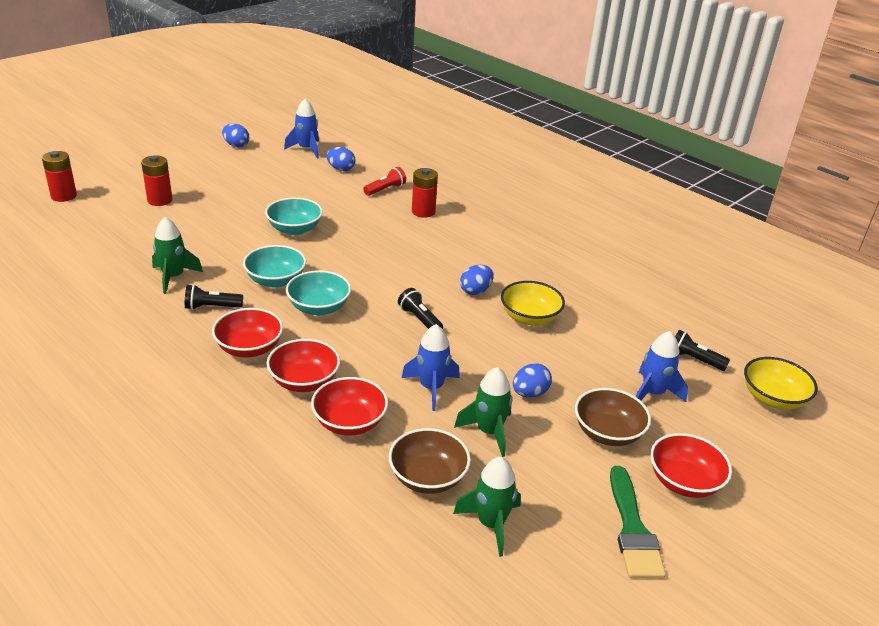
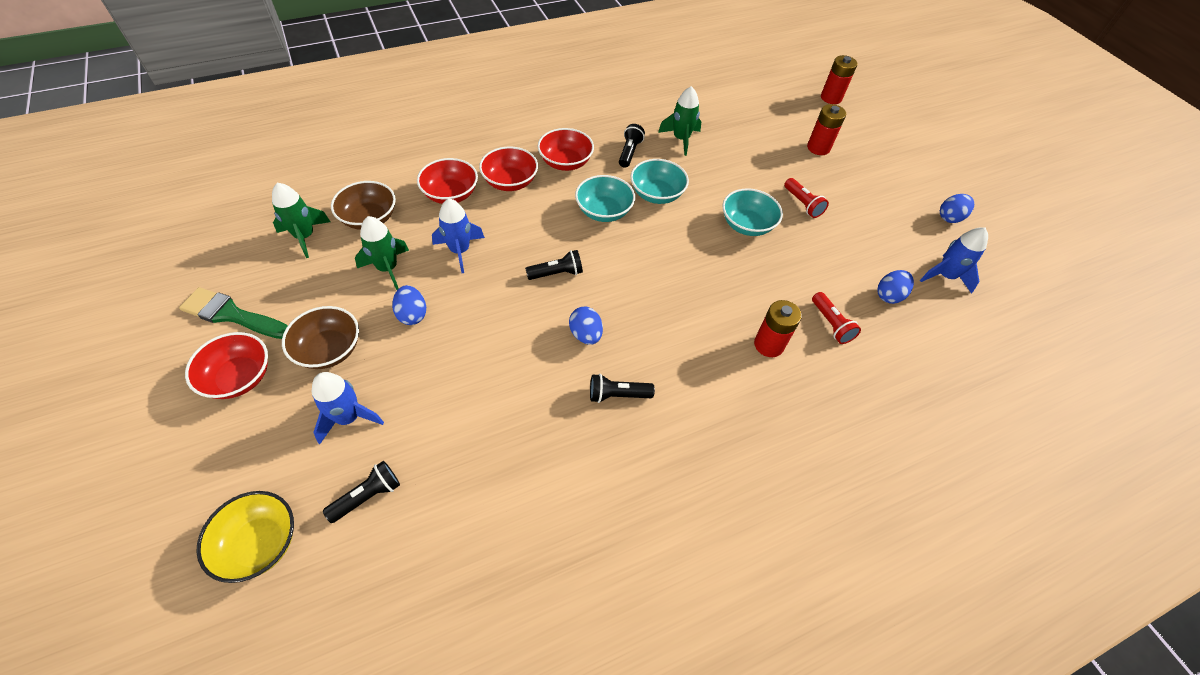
camera: 110 degrees right, 20 degrees up
(251, 205) = (802, 204): none -> red flashlight
(518, 267) = (617, 395): none -> black flashlight
(529, 317) = (519, 364): yellow bowl -> none

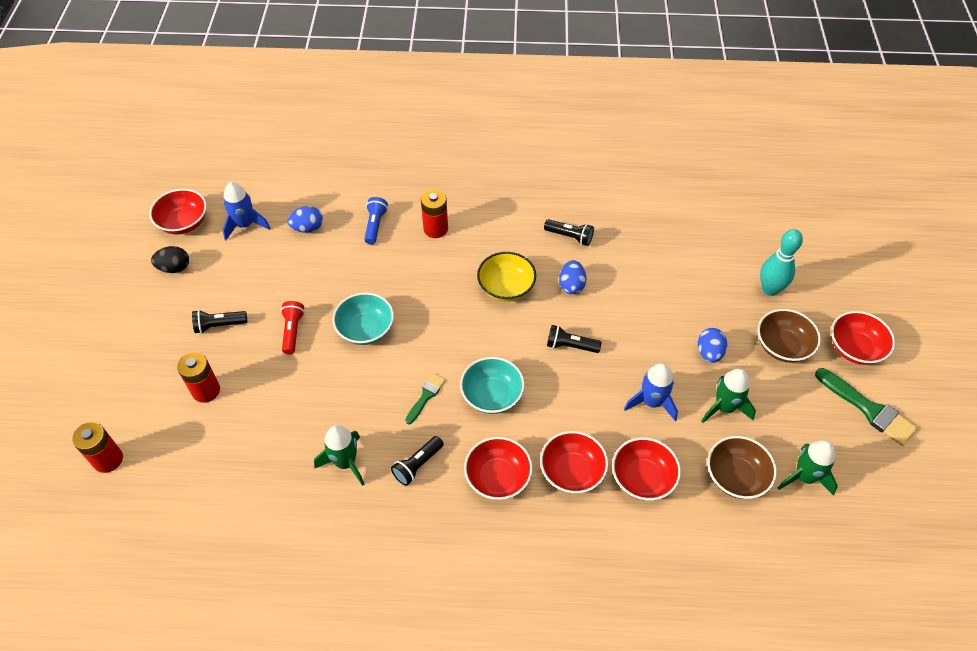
camera: 150 degrees left, 0 degrees up
(260, 543) = (829, 236): yellow bowl -> yellow bowl (506, 287)
(348, 418) = (769, 289): blue rocket -> turquoise bowling pin
(367, 496) = (760, 238): black flashlight -> black flashlight (219, 325)
(657, 194) = (426, 396): turquoise bowl -> green brush
(831, 324) = (375, 225): red flashlight -> blue flashlight
(950, 217) = (174, 268): blue egg -> black egg
(996, 257) = (184, 223): none -> red bowl

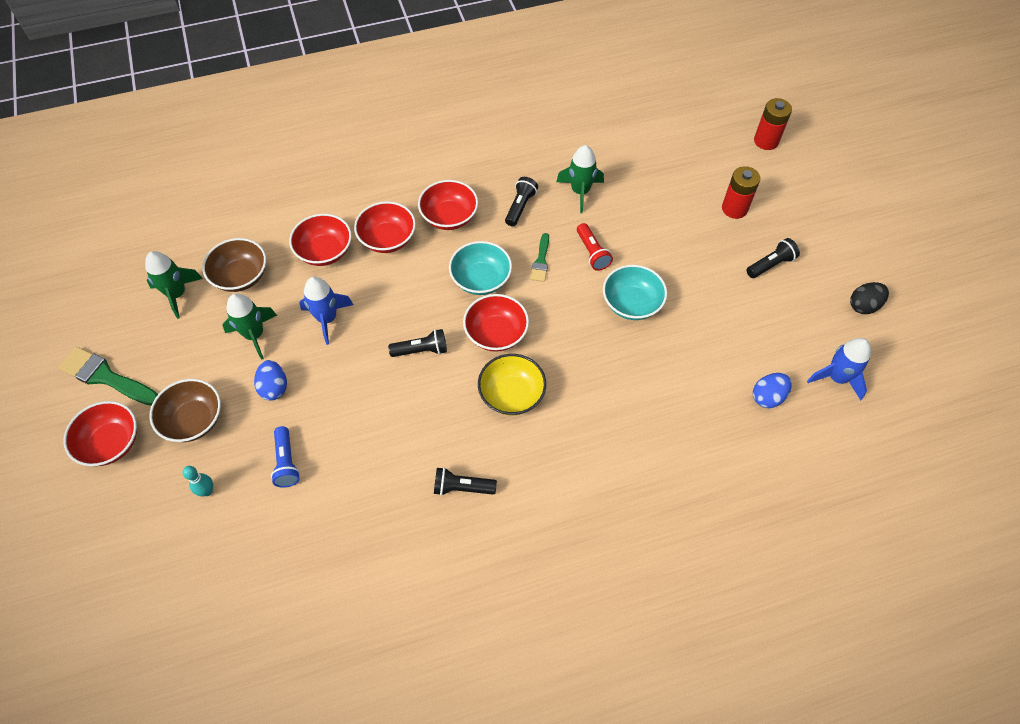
camera: 160 degrees right, 5 degrees up
(184, 223) = (903, 358): red bowl -> red bowl (496, 333)
(293, 331) = (699, 280): red flashlight -> red flashlight (592, 253)
(375, 225) = (696, 426): blue flashlight -> blue flashlight (286, 462)
(435, 229) = (625, 445): red battery -> none
(571, 285) = (440, 421): blue egg -> none
(769, 289) = (207, 491): turquoise bowling pin -> turquoise bowling pin, size x0.55

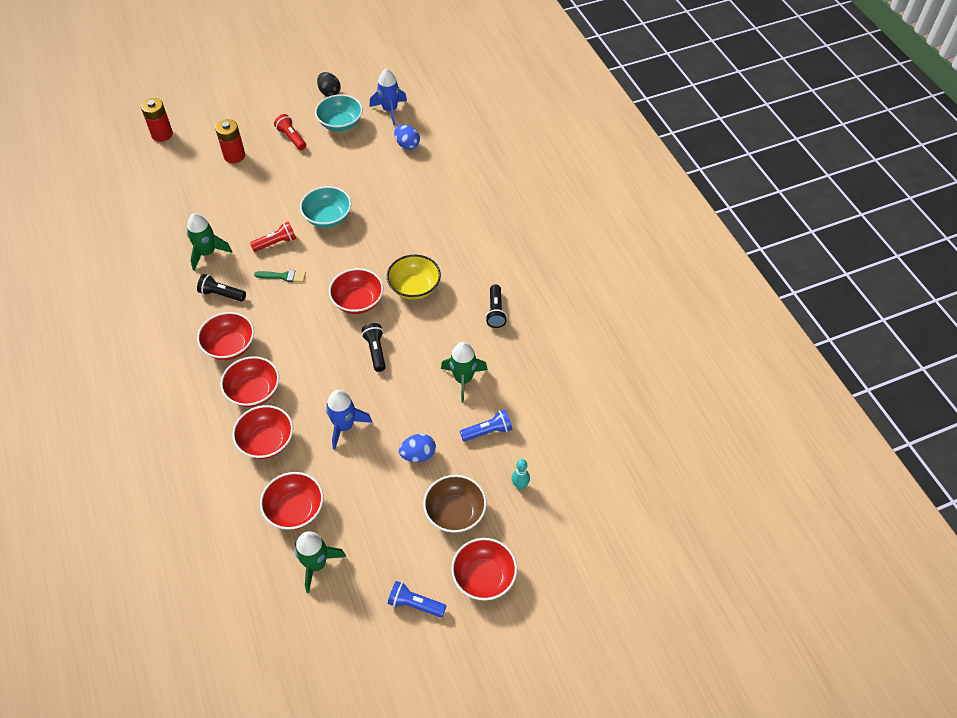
camera: 95 degrees left, 5 degrees down
(106, 377) = (415, 604): green brush -> blue flashlight
(241, 276) = (295, 510): brown bowl -> red bowl
(254, 335) = (363, 482): green rocket -> green rocket (463, 379)
(481, 279) = (302, 316): turquoise bowl -> turquoise bowl (340, 123)
(770, 265) = (291, 138): black flashlight -> red flashlight

